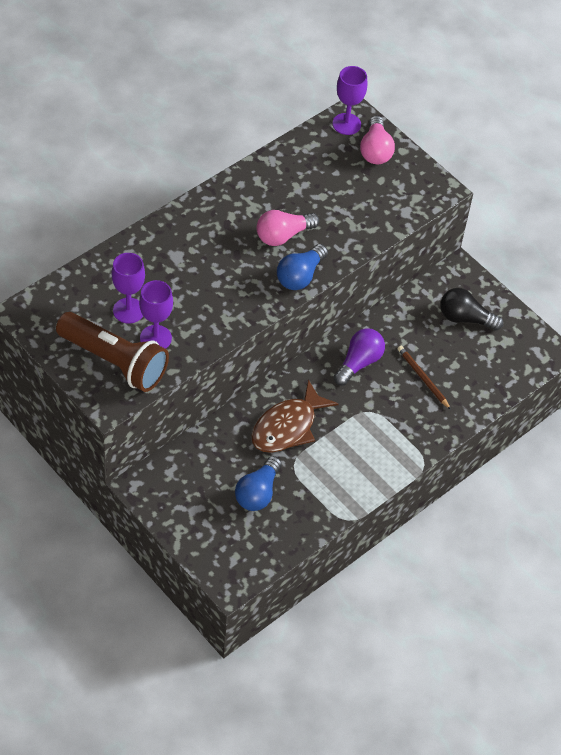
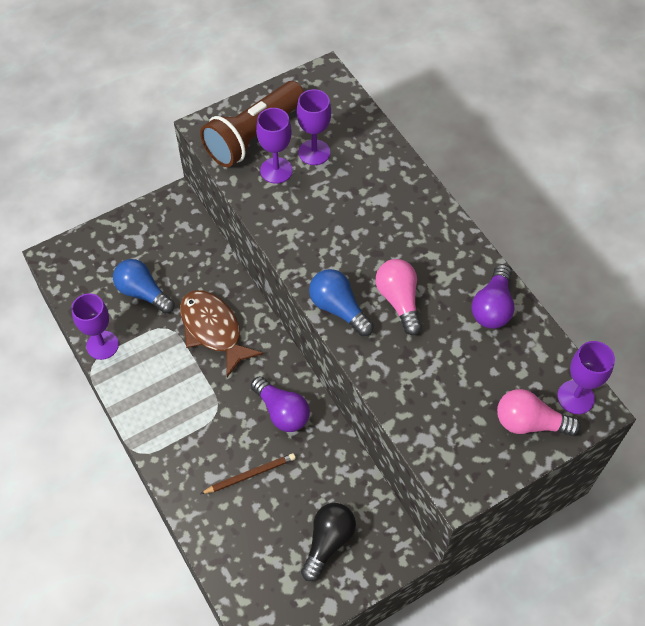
camera: 105 degrees right, 5 degrees up
(276, 174) = (492, 307): none -> purple light bulb
(323, 515) = (102, 345): none -> purple goblet

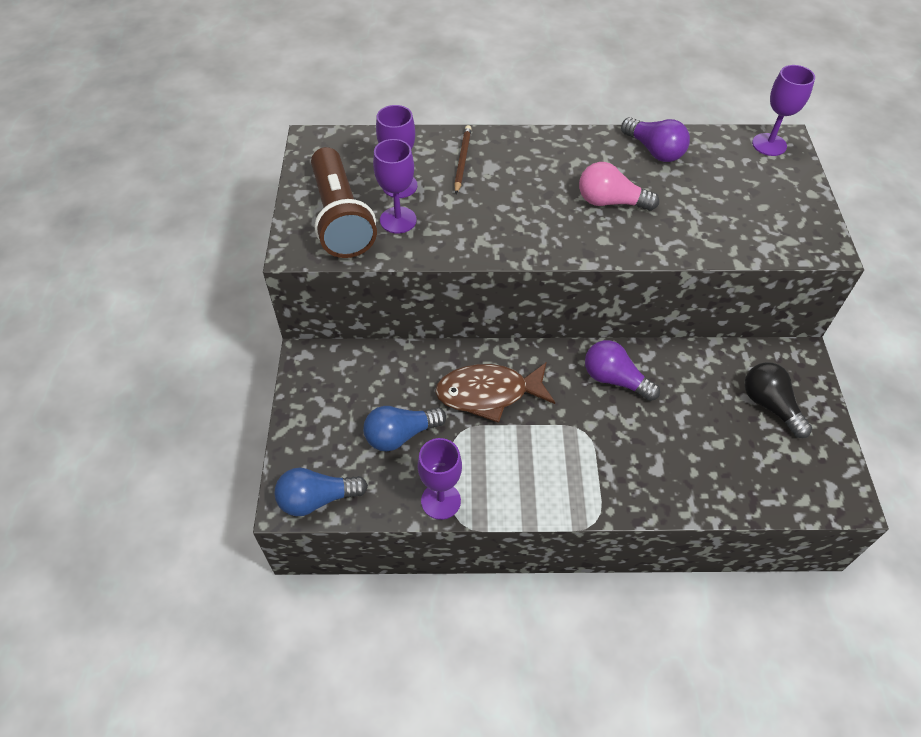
camera: 60 degrees left, 5 degrees down
(250, 474) = (670, 435): brown pencil -> brown pencil (462, 160)
(282, 411) = (615, 379): purple light bulb -> purple light bulb turned 135 degrees counterclockwise
(338, 308) = (593, 244): blue light bulb -> blue light bulb (317, 499)
(530, 423) = (780, 179): pink light bulb -> none

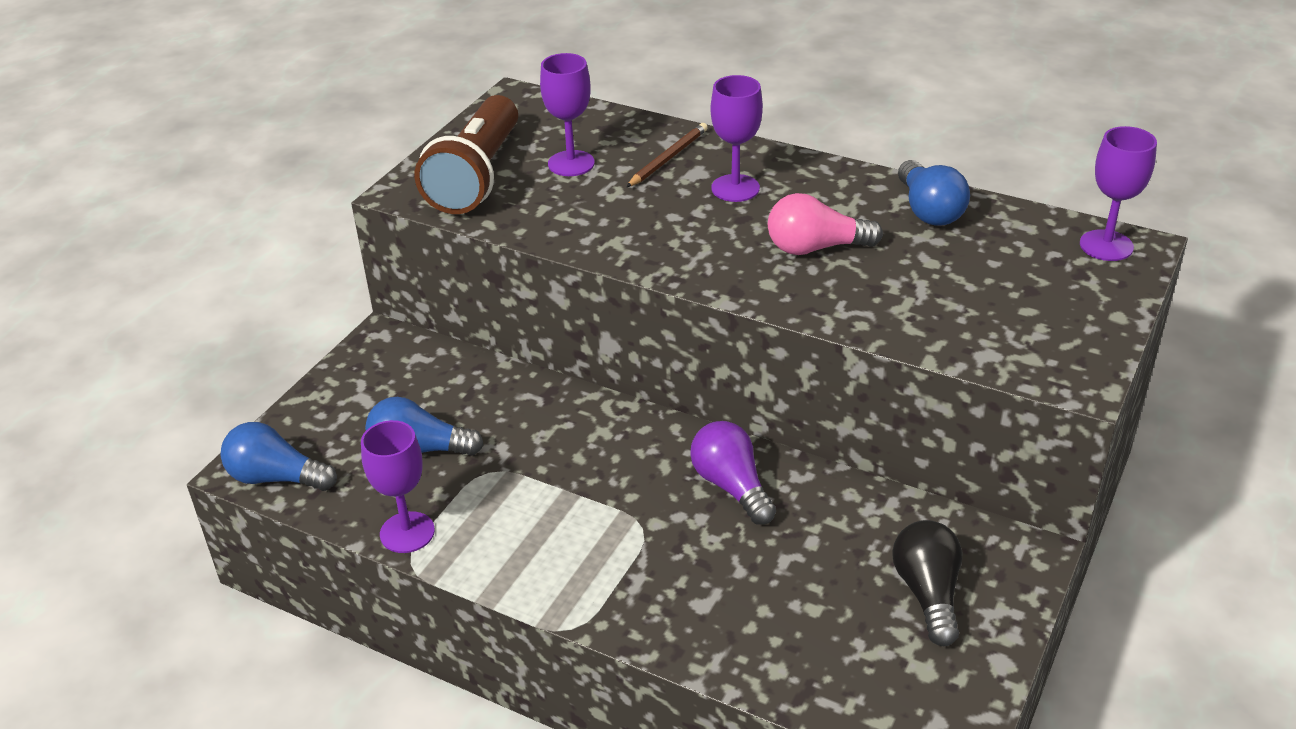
camera: 30 degrees right, 15 degrees down
(398, 220) = (538, 195): purple goblet -> purple goblet (735, 188)
(488, 393) = (557, 445): brown fish -> none
(610, 202) = (816, 248): pink light bulb -> pink light bulb turned 45 degrees counterclockwise
(654, 150) = (929, 210): purple light bulb -> blue light bulb

